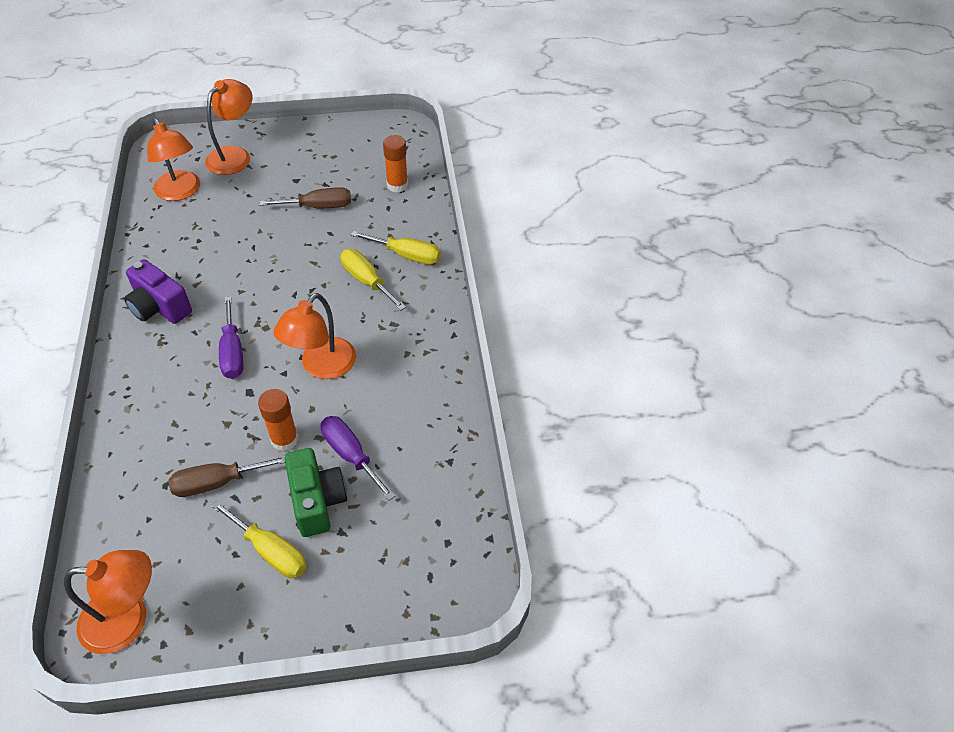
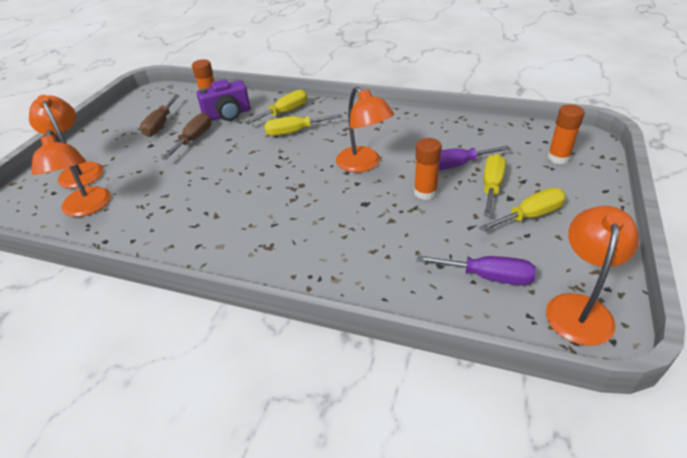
camera: 60 degrees left, 10 degrees down
(159, 307) = (224, 241): purple camera -> purple camera (228, 115)
(180, 192) = (86, 208): orange lamp -> orange lamp turned 75 degrees clockwise
(217, 482) = (451, 234): brown screwdriver -> brown screwdriver (160, 125)
(233, 352) = (315, 205): purple screwdriver -> purple screwdriver (488, 277)
(317, 501) = (491, 187): green camera -> yellow screwdriver
(409, 563) = (558, 158): none -> orange glue stick

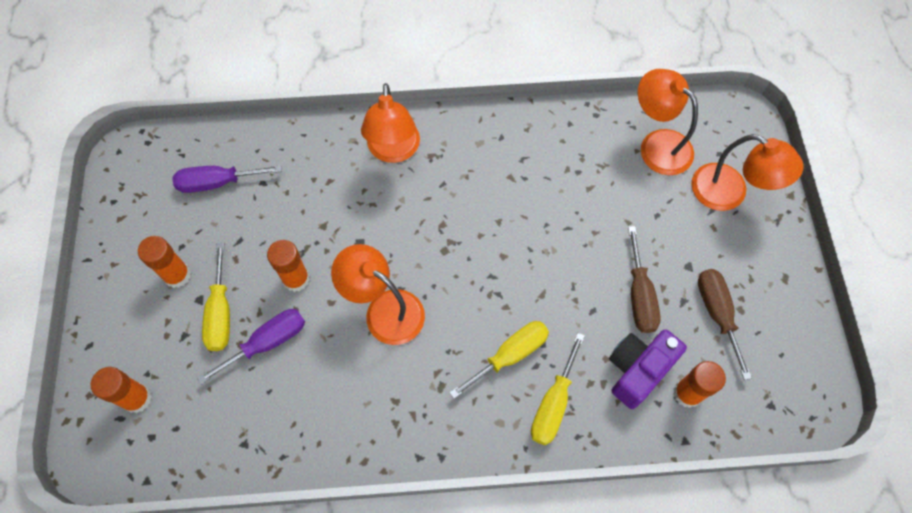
camera: 155 degrees right, 25 degrees up
(530, 216) = (177, 275): yellow screwdriver -> orange glue stick
(579, 308) = (140, 174): orange lamp -> orange lamp (393, 151)

